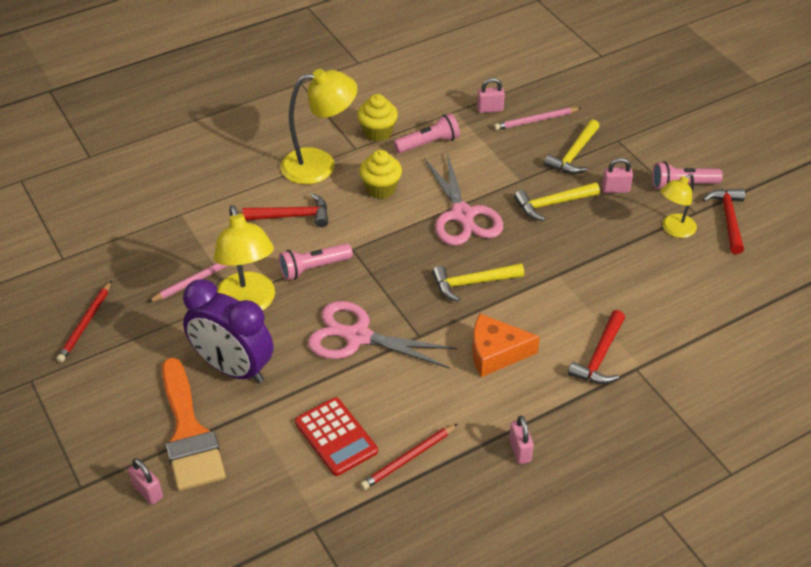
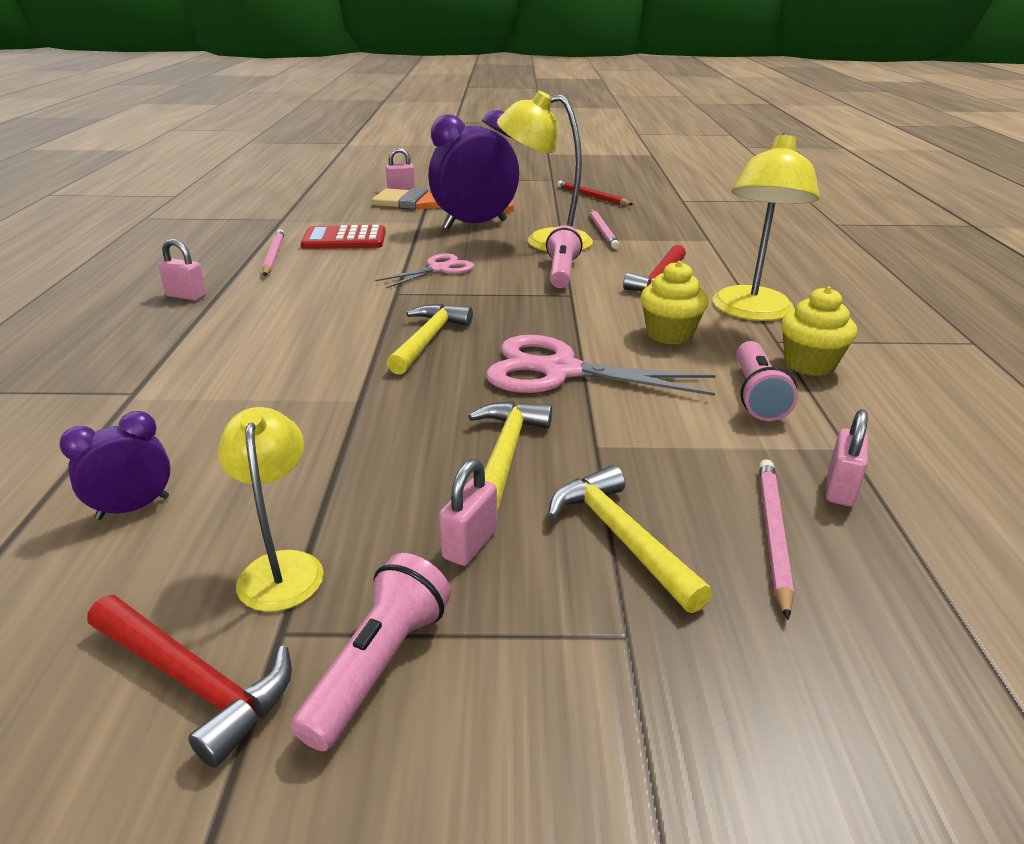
camera: 120 degrees right, 15 degrees down
(358, 337) = (439, 269): pink scissors -> pink scissors, size x0.60
(409, 458) = (273, 256): red pencil -> pink pencil
(496, 353) = (310, 321): orange cheese -> none
(600, 356) = (194, 376): red hammer -> none
(694, 293) = (133, 507): none -> purple clock

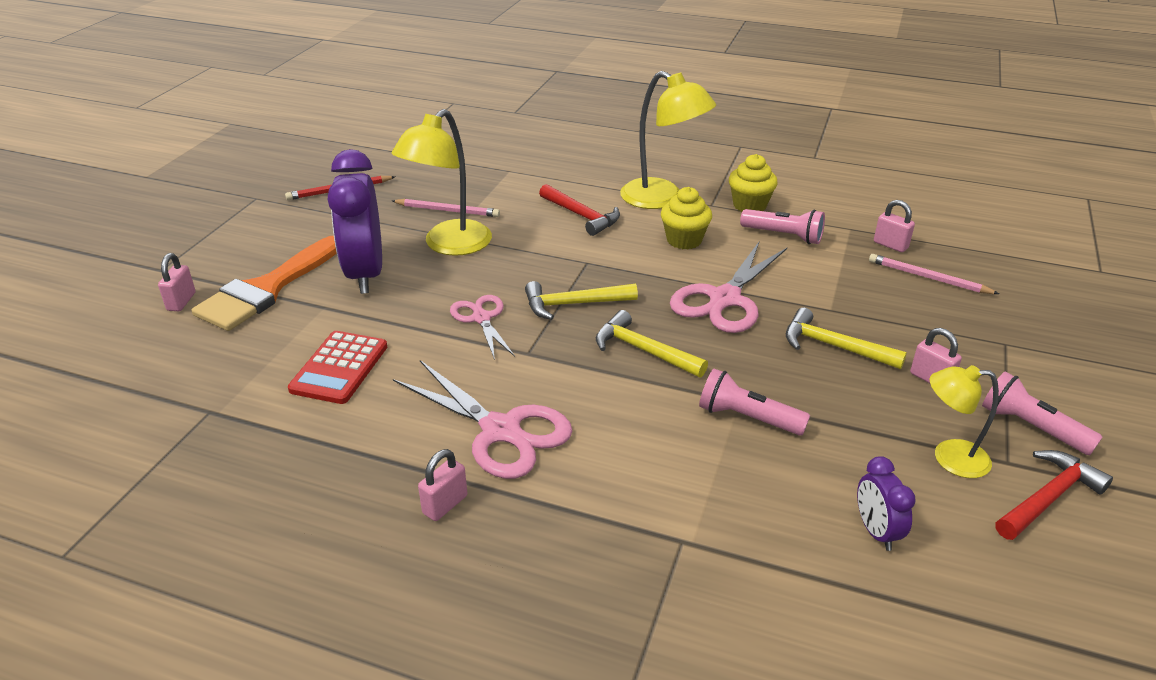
camera: 70 degrees left, 5 degrees up
(273, 256) = (355, 428): pink pencil -> none
(281, 300) = (501, 430): none -> pink scissors
(561, 272) = (535, 255): pink flashlight -> pink flashlight (747, 418)
(621, 537) = (928, 325): yellow hammer -> yellow hammer (573, 304)

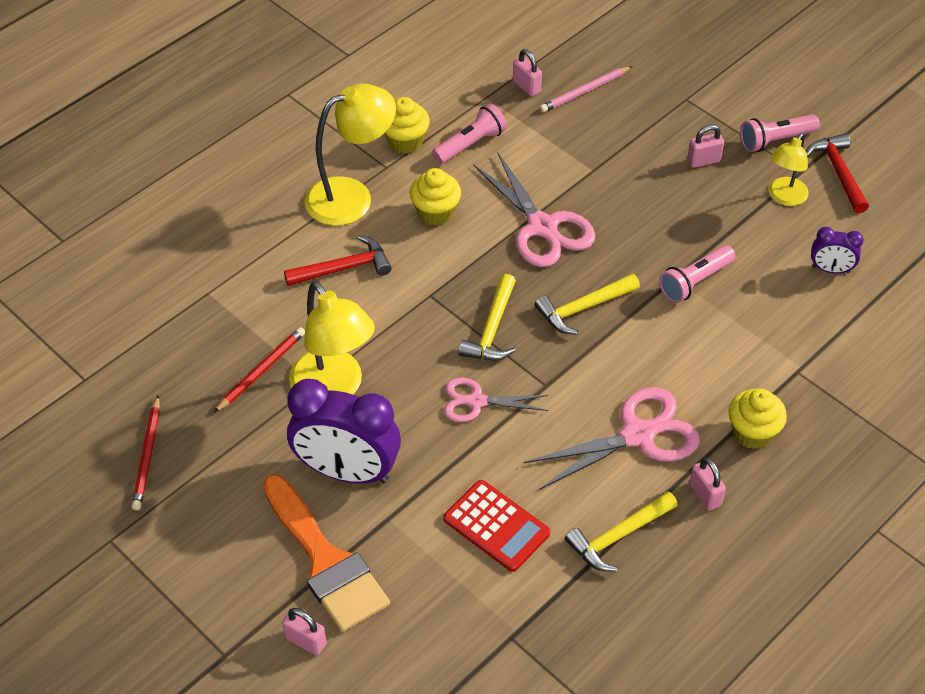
camera: 65 degrees left, 15 degrees up
(447, 210) = (261, 371): pink pencil -> red pencil
(559, 523) = (752, 433): none -> yellow cupcake
(834, 346) = (639, 192): yellow hammer -> yellow hammer (618, 536)
(890, 245) = (526, 87): pink padlock -> pink padlock turned 75 degrees clockwise

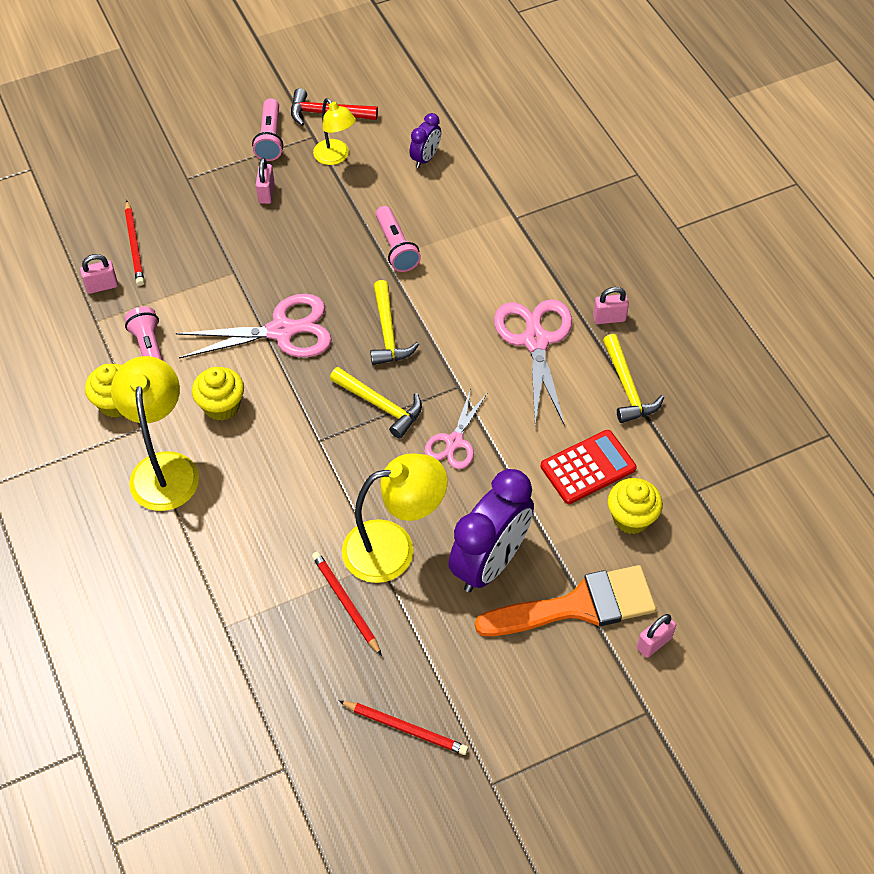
camera: 70 degrees left, 5 degrees up
(343, 268) = (252, 500): red hammer -> none
(585, 91) = (134, 245): pink pencil -> red pencil
(752, 433) = (562, 267): yellow cupcake -> yellow cupcake (631, 518)

